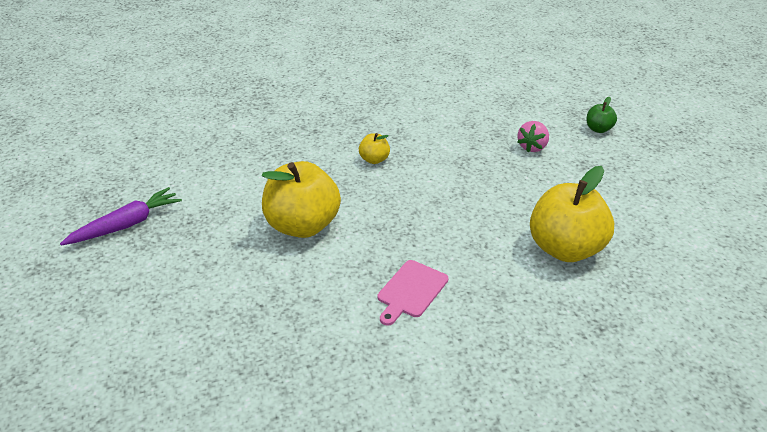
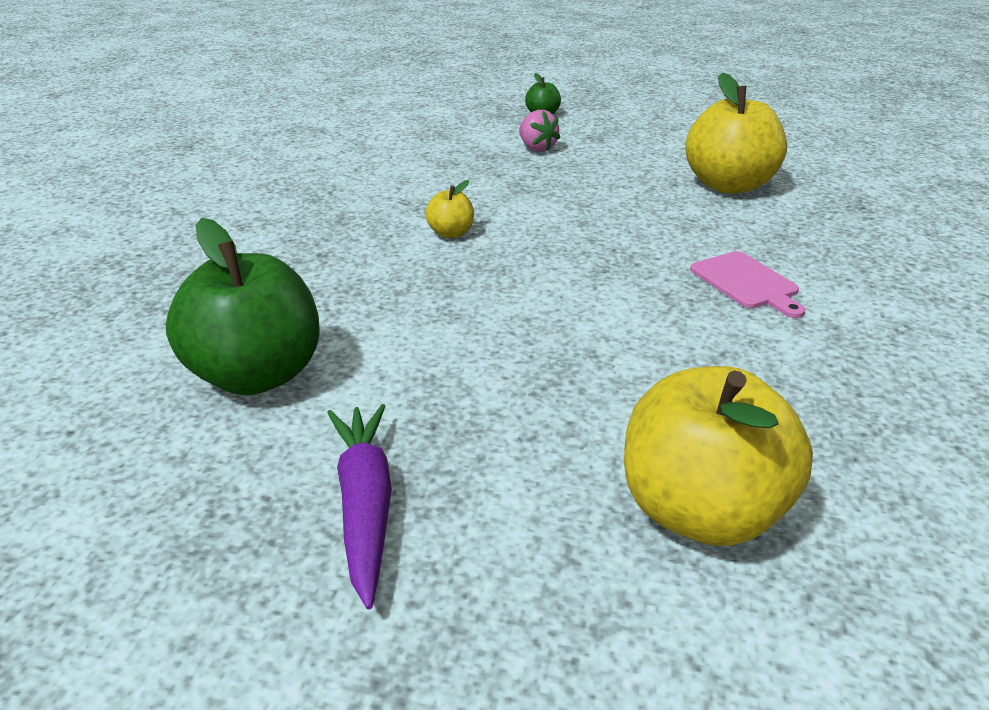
camera: 60 degrees left, 5 degrees down
(197, 160) = (257, 375): none -> green apple
(303, 225) = (547, 321): yellow apple -> yellow apple (701, 511)

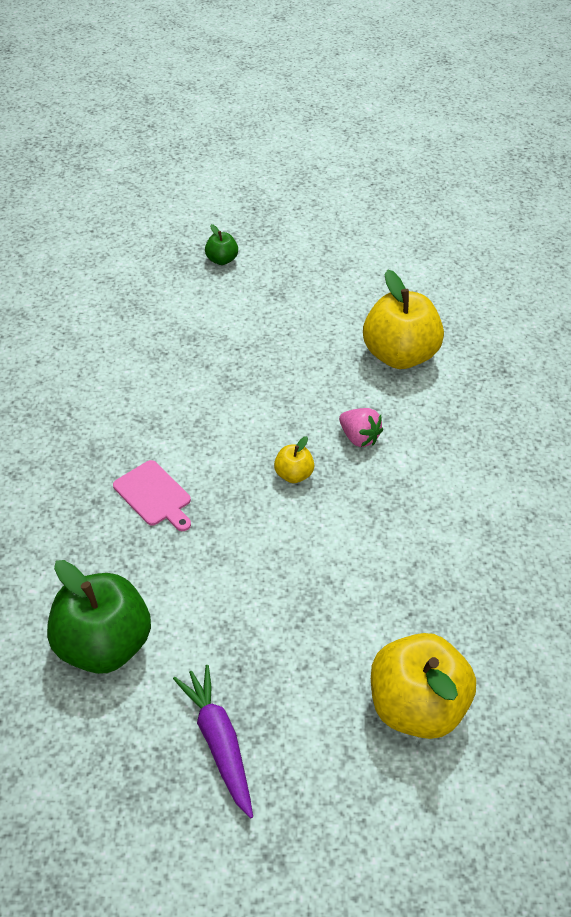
camera: 15 degrees left, 15 degrees up
(451, 233) = (190, 457): yellow apple -> yellow apple (293, 474)
(536, 148) = (229, 319): pink strawberry -> pink strawberry (359, 437)
(747, 283) = (424, 483): pink cutting board -> pink cutting board (154, 495)

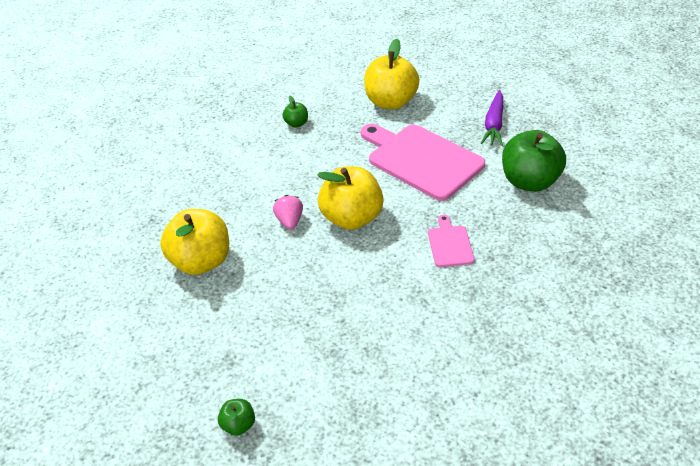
camera: 140 degrees left, 5 degrees down
(278, 607) = (421, 160): none -> pink cutting board
(293, 474) = (352, 218): yellow apple -> yellow apple, size x2.19
(505, 584) = (296, 123): none -> green apple

